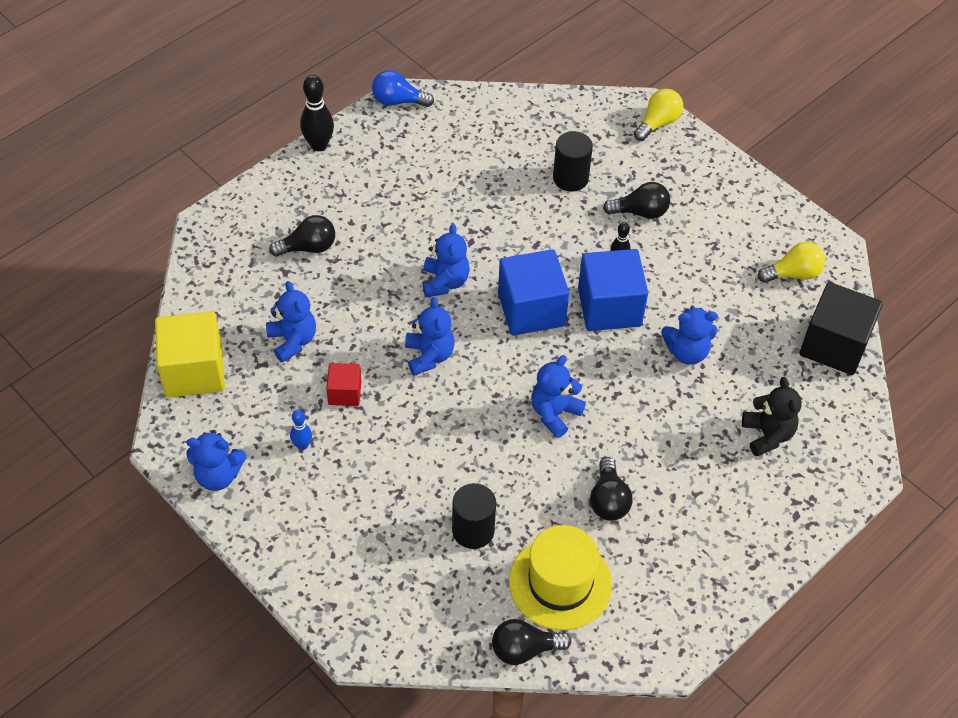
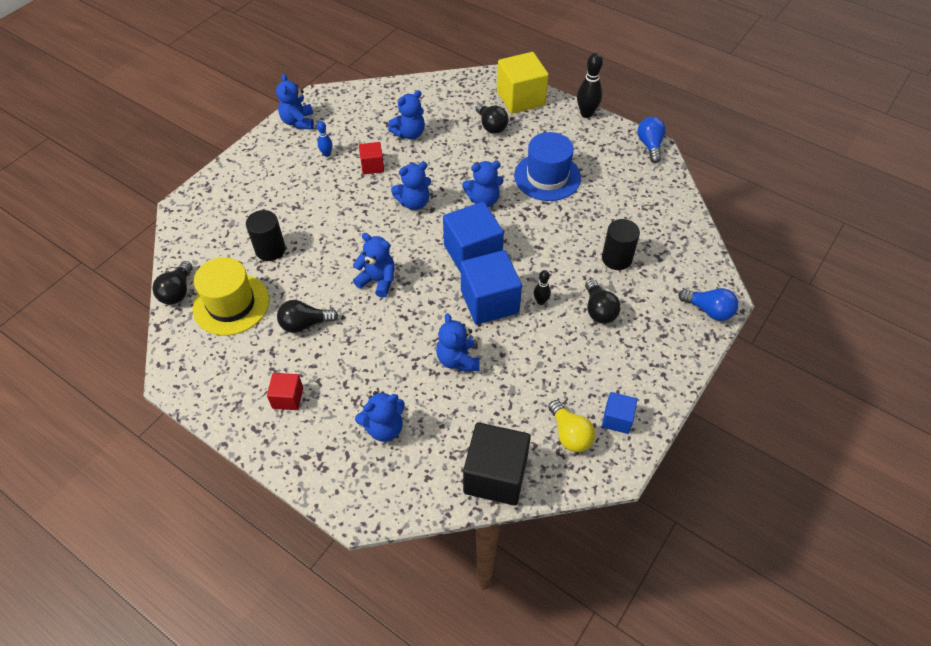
camera: 80 degrees right, 0 degrees up
(194, 371) = (374, 96): yellow cube -> yellow cube (520, 98)
(422, 210) = (547, 177): none -> blue hat
(524, 649) = (177, 291): black light bulb -> black light bulb turned 150 degrees counterclockwise
(658, 123) = (709, 310): yellow light bulb -> blue light bulb
(715, 527) = (288, 398): none -> red cube
(767, 435) = (384, 428): black teddy bear -> blue teddy bear
(780, 232) = (617, 419): none -> blue cube

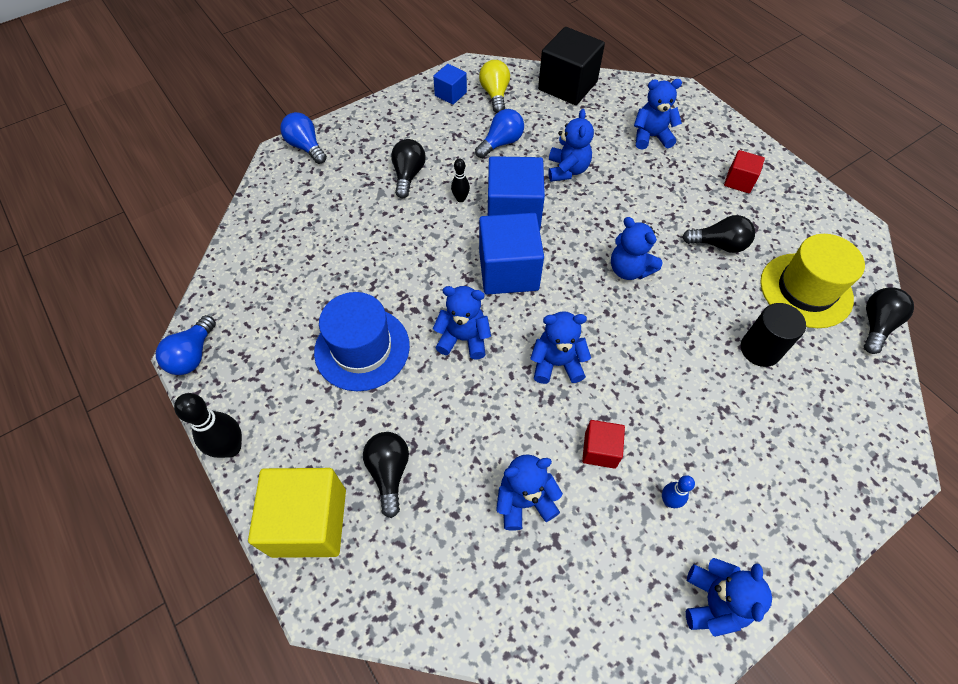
camera: 160 degrees left, 5 degrees up
(533, 371) = (501, 143): none -> blue light bulb
(616, 258) = (354, 219): black cylinder -> none

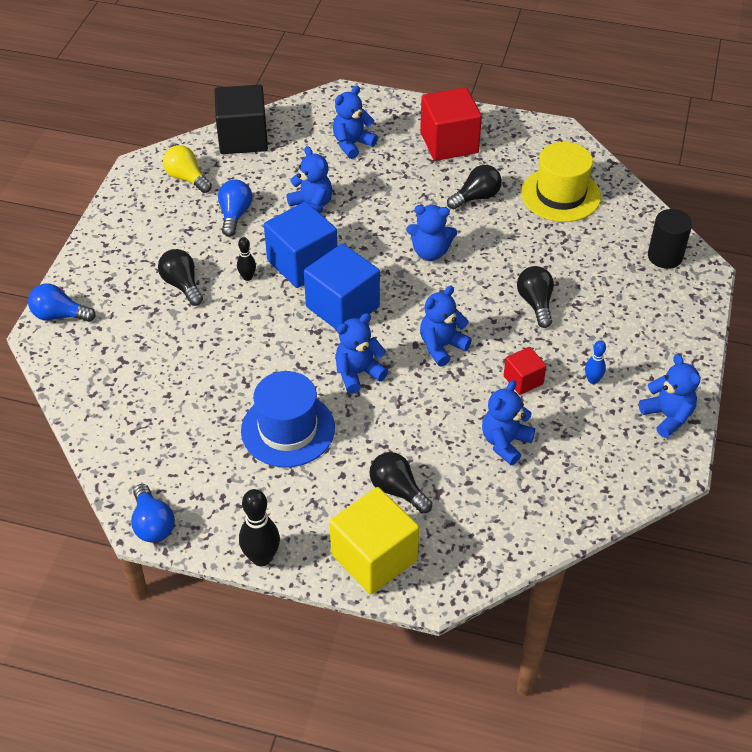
camera: 40 degrees left, 10 degrees down
(450, 94) = (146, 199): blue cube -> none
(739, 181) = (449, 143): red cube -> red cube, size x1.91
(760, 349) = (565, 252): black cylinder -> black cylinder (665, 256)
(876, 325) = (622, 191): black light bulb -> black light bulb (535, 303)

